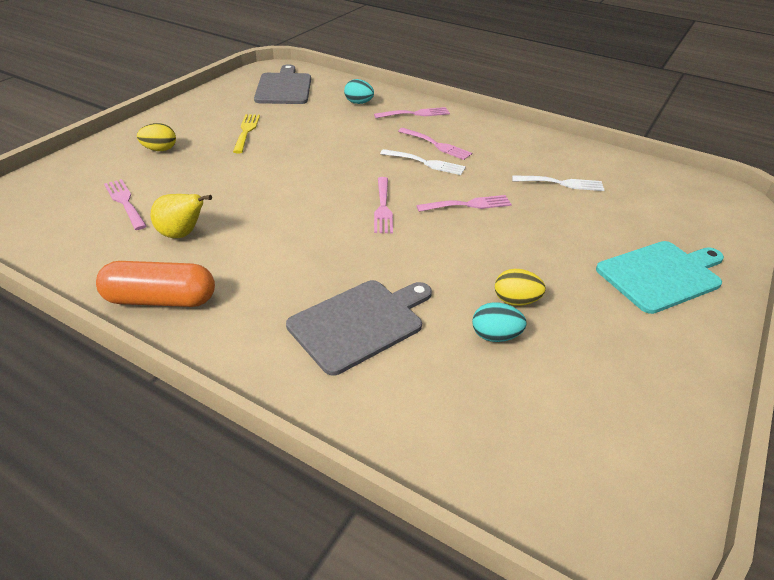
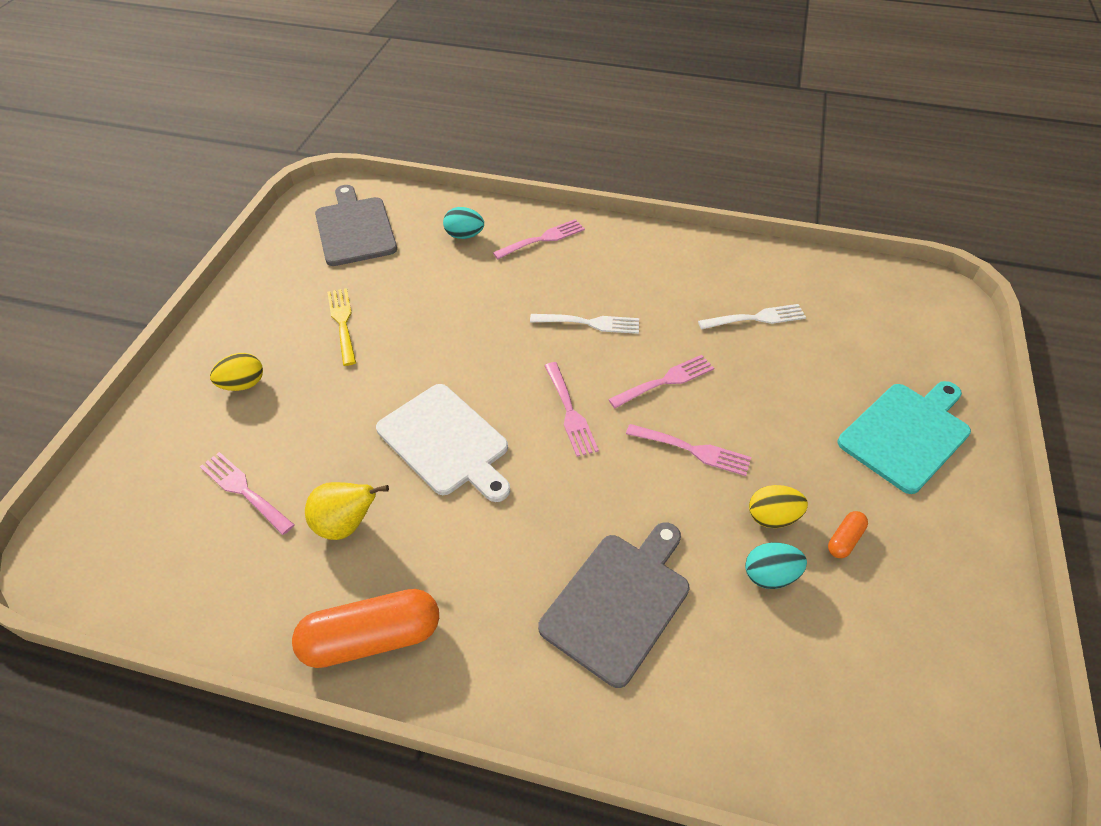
camera: 15 degrees left, 10 degrees up
(280, 205) = (446, 442): none -> white cutting board
(437, 145) = (590, 288): pink fork -> pink fork (693, 450)
(573, 329) = (844, 540): none -> orange capsule

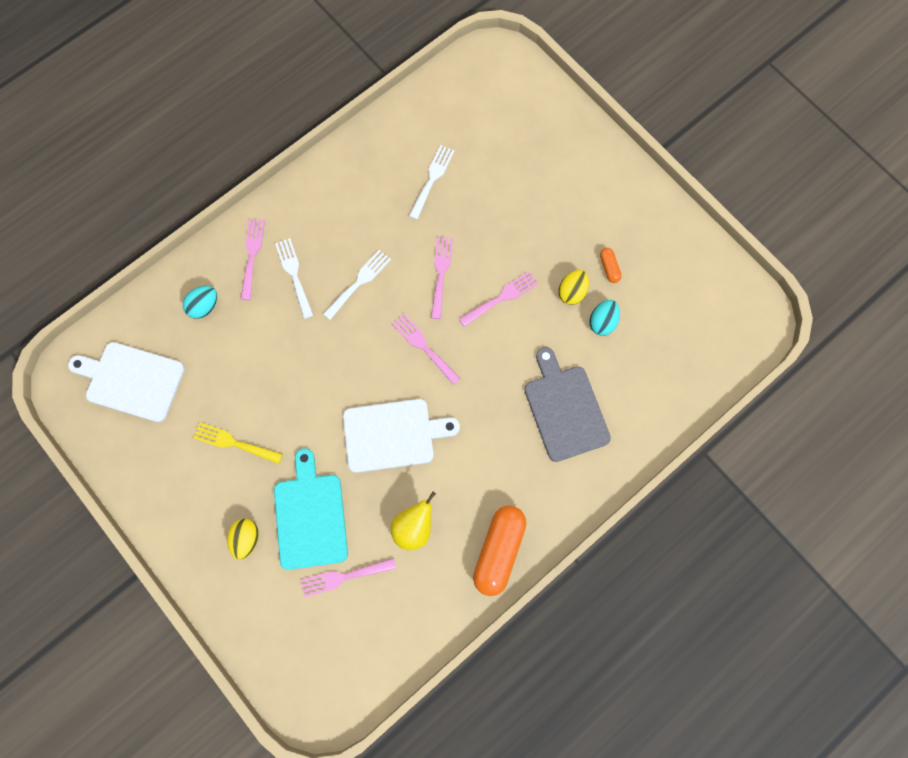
camera: 55 degrees left, 25 degrees up
(355, 229) = (131, 380): grey cutting board -> white cutting board
(551, 275) = (294, 274): none -> white fork
(570, 412) = (423, 346): pink fork -> pink fork turned 150 degrees counterclockwise
(906, 434) = (573, 175): turquoise cutting board -> turquoise cutting board (310, 516)

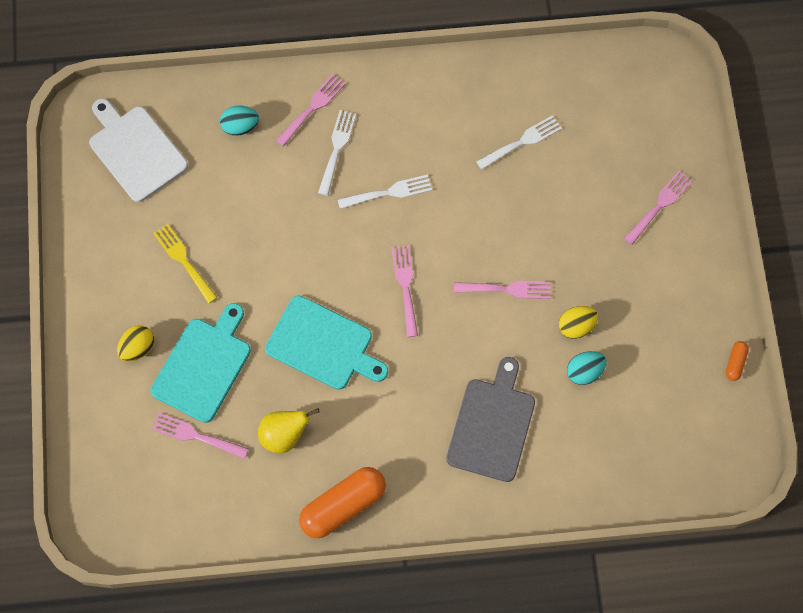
camera: 35 degrees right, 5 degrees down
(393, 435) = (323, 345): white cutting board -> turquoise cutting board
(441, 273) = (468, 231): pink fork -> pink fork (659, 205)
(609, 267) = (628, 327): orange capsule -> orange capsule (735, 363)

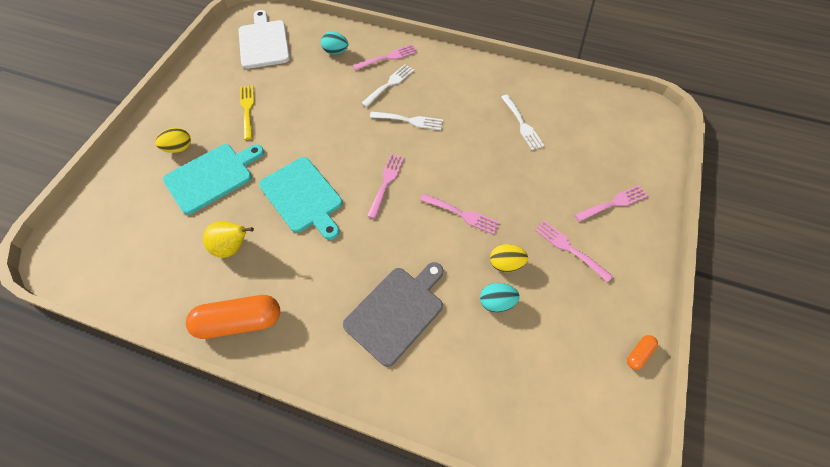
camera: 25 degrees right, 10 degrees down
(195, 436) = (171, 220): pink fork -> pink fork (569, 249)
(522, 141) = (522, 124): white fork -> white fork turned 75 degrees clockwise

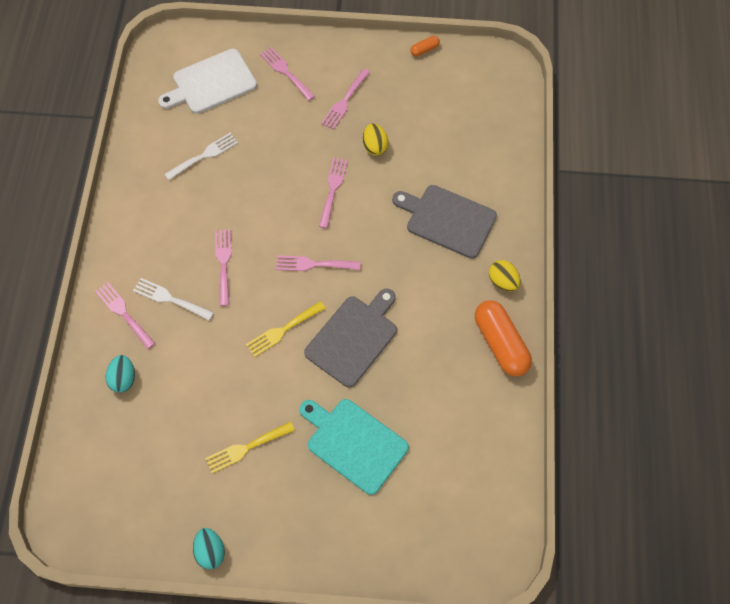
camera: 105 degrees left, 5 degrees up
(179, 148) = (325, 502): yellow egg -> yellow egg (502, 281)
(233, 247) = (431, 382): yellow pear -> none
(263, 42) = (120, 479): white cutting board -> white cutting board (211, 83)
(303, 197) = (353, 338): turquoise cutting board -> grey cutting board
(332, 148) = (283, 330): none -> yellow fork
(410, 120) = (223, 263): white fork -> pink fork
(496, 302) = (413, 148): turquoise egg -> turquoise egg (210, 551)
(639, 354) = (424, 50): orange capsule -> orange capsule turned 60 degrees counterclockwise

